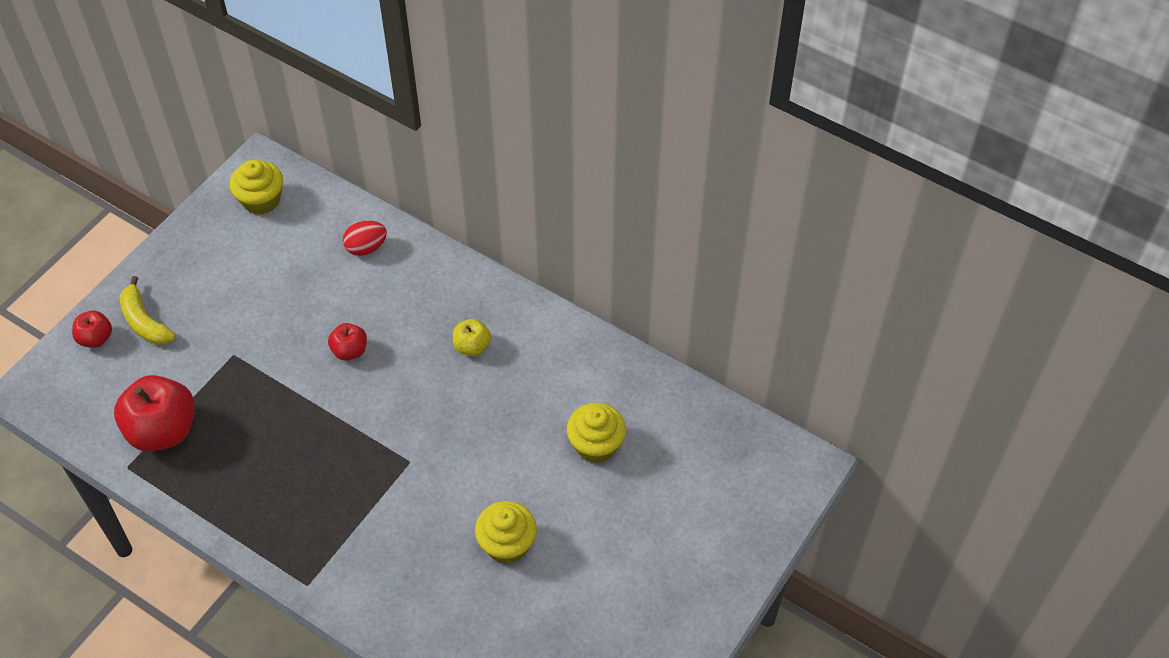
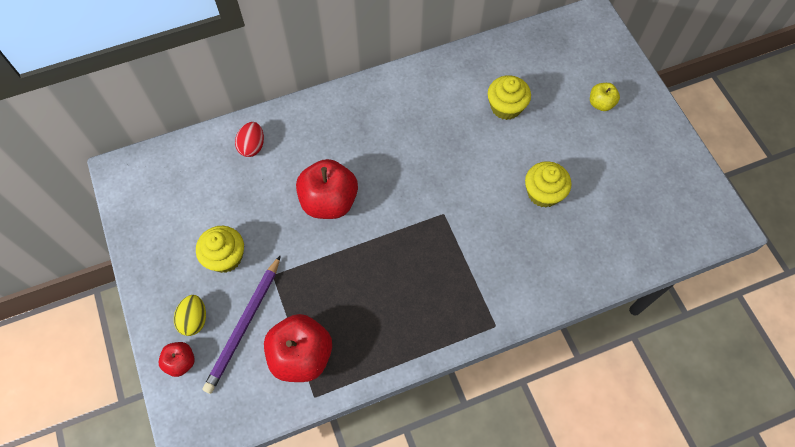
camera: 55 degrees left, 10 degrees up
(144, 321) = (194, 320): yellow banana -> yellow egg
(164, 365) = (244, 326): none -> purple pencil
(261, 200) = (153, 187): yellow cupcake -> yellow cupcake (225, 257)
(350, 351) = (329, 201): red apple -> red apple, size x1.94
(472, 346) = (382, 130): yellow apple -> yellow apple (600, 104)

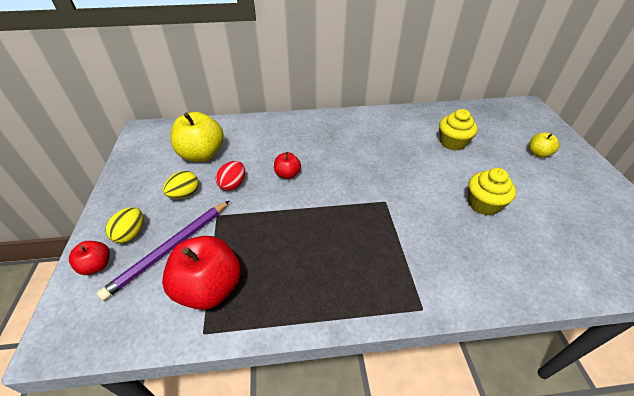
camera: 15 degrees right, 20 degrees down
(217, 195) = (202, 154): none -> yellow apple
(225, 257) = (185, 194): yellow cupcake -> yellow egg
(252, 146) = (243, 132): red egg -> red egg (233, 185)
(329, 201) = (287, 174): red apple -> red apple, size x0.52

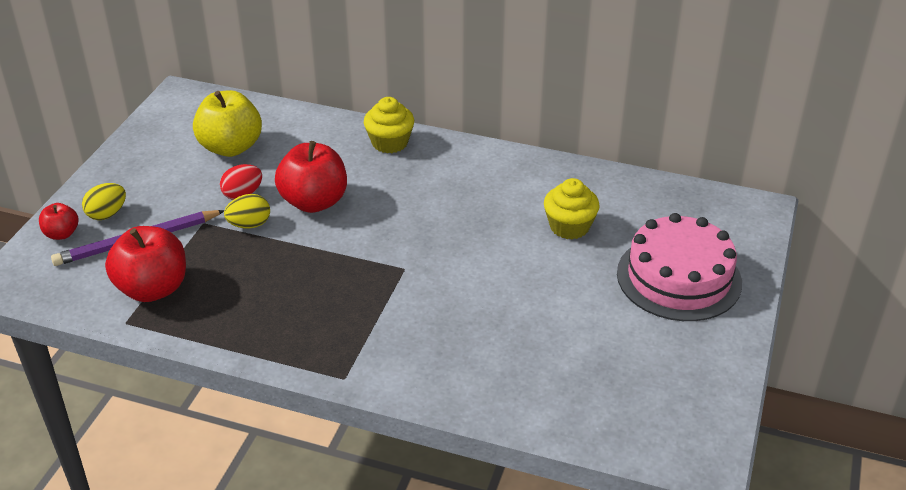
camera: 25 degrees right, 5 degrees down
(185, 194) = (183, 189): yellow egg -> yellow egg (249, 225)
(287, 174) = (314, 202): red apple -> red apple, size x1.94
(483, 204) = (524, 310): yellow cupcake -> yellow cupcake (390, 143)
(538, 153) = (679, 277): yellow apple -> pink cake

